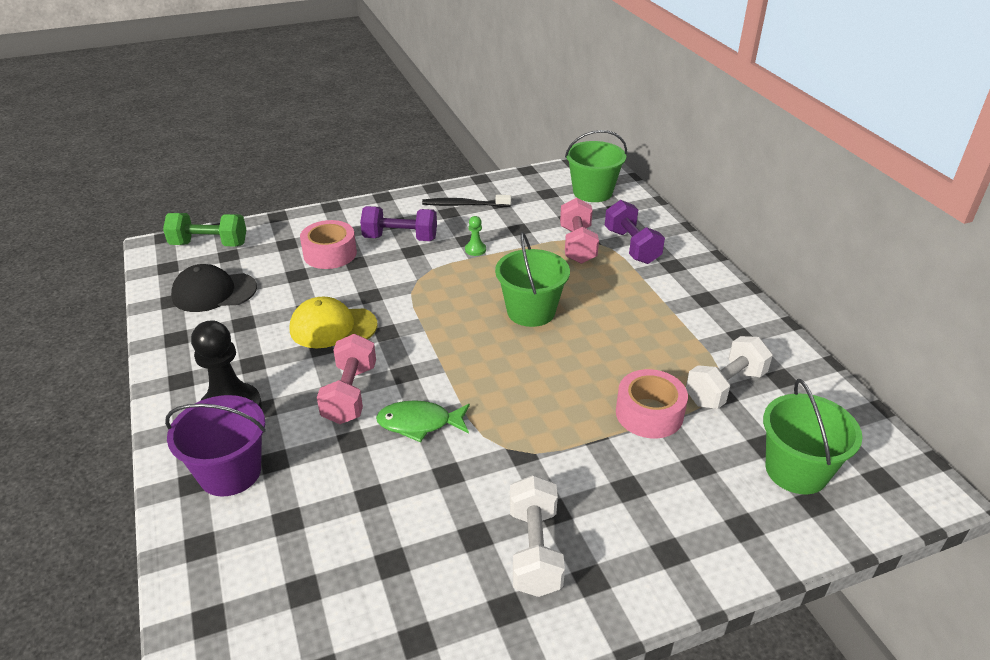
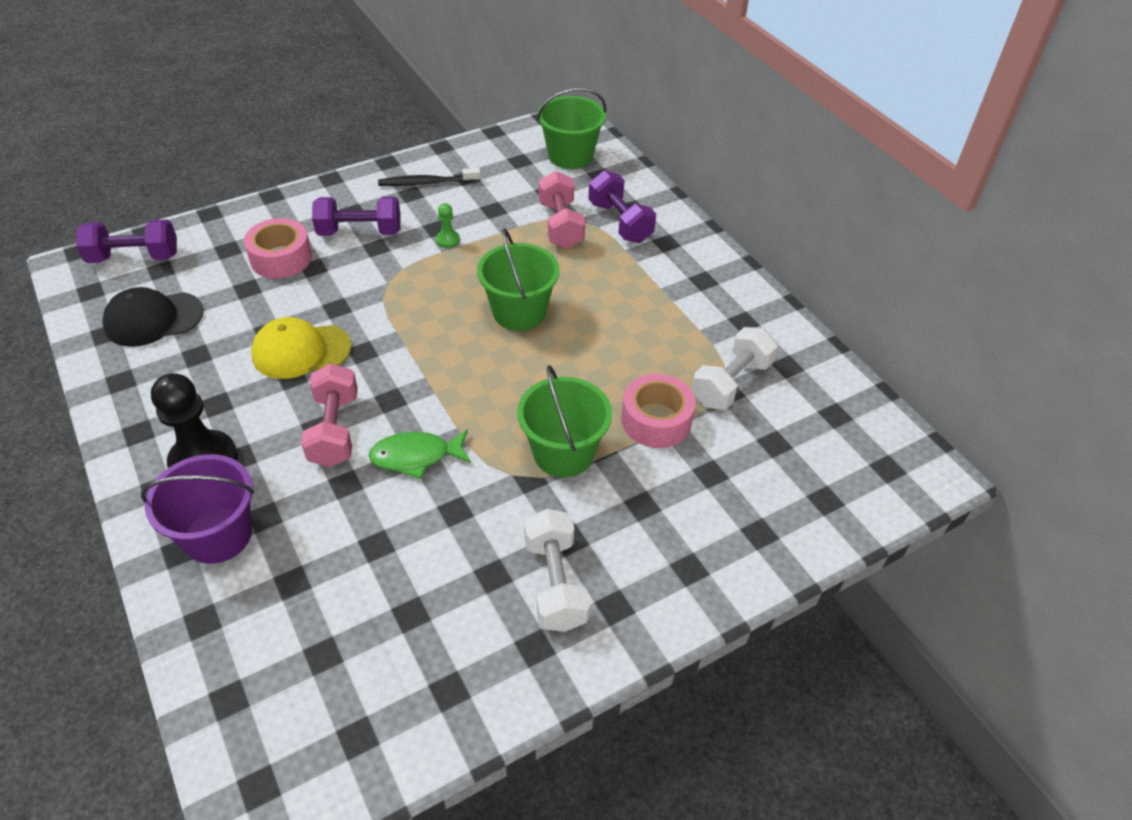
camera: 10 degrees left, 10 degrees up
(209, 244) = (134, 257): green dumbbell -> purple dumbbell
(796, 470) = (806, 468): green bucket -> green bucket (563, 453)

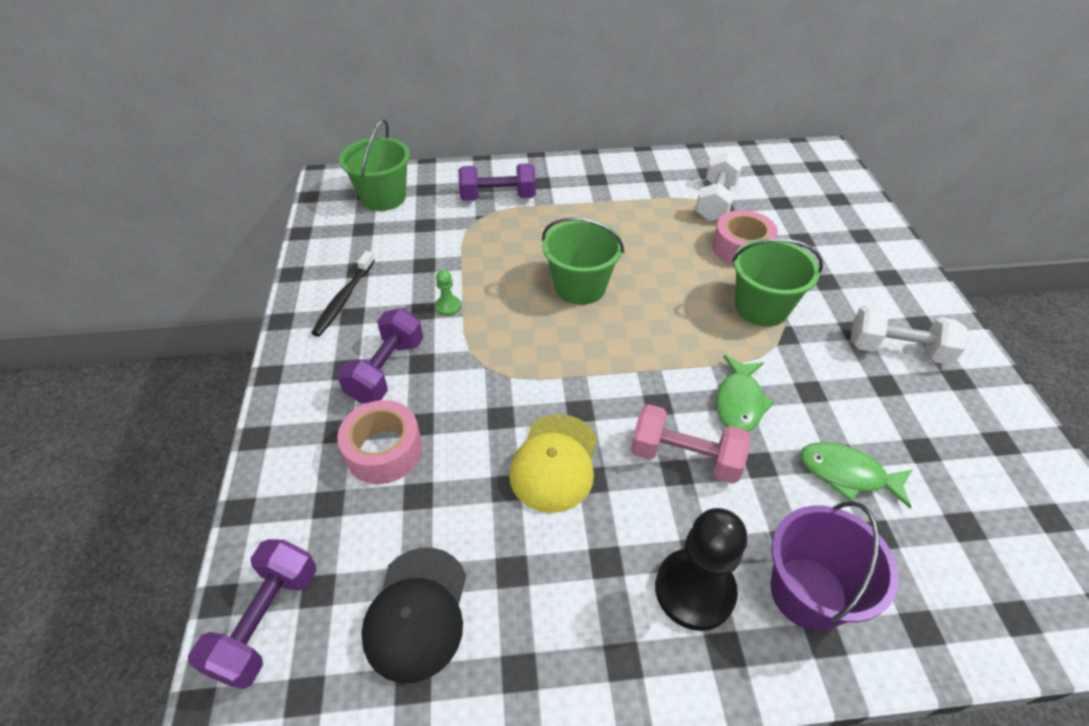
camera: 65 degrees left, 0 degrees up
(355, 551) = (847, 474): none -> green fish
(560, 225) = (478, 230): pink dumbbell -> none
(731, 383) = (715, 202): white dumbbell -> white dumbbell turned 45 degrees clockwise

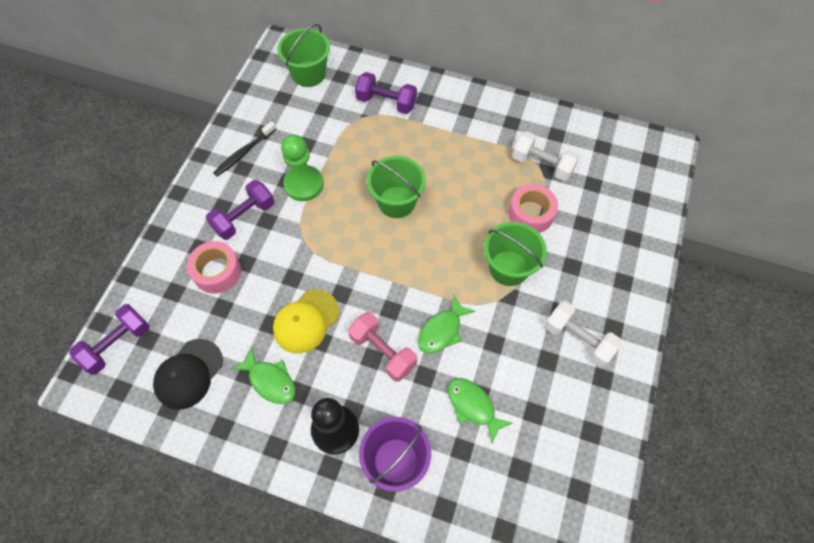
camera: 25 degrees right, 15 degrees up
(448, 307) = (304, 184): green pawn -> green pawn, size x2.21
(553, 564) = (270, 380): none -> green fish
(715, 202) = (542, 165): white dumbbell -> white dumbbell turned 75 degrees clockwise

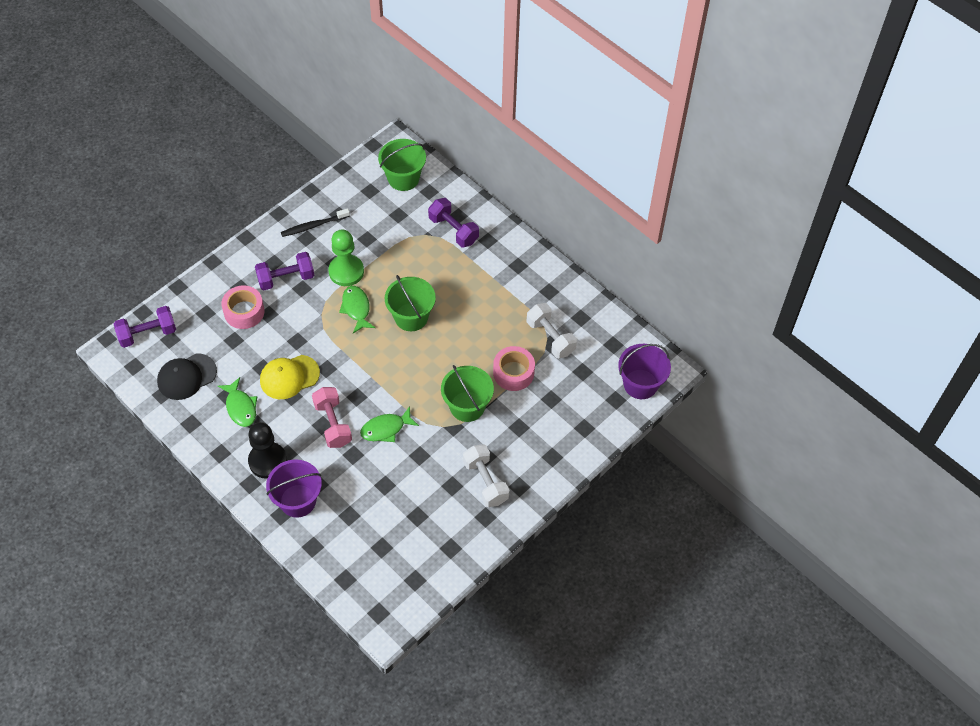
camera: 25 degrees right, 5 degrees down
(473, 406) = (375, 491): green fish -> green fish (356, 308)
(652, 173) = (640, 384): none -> purple bucket

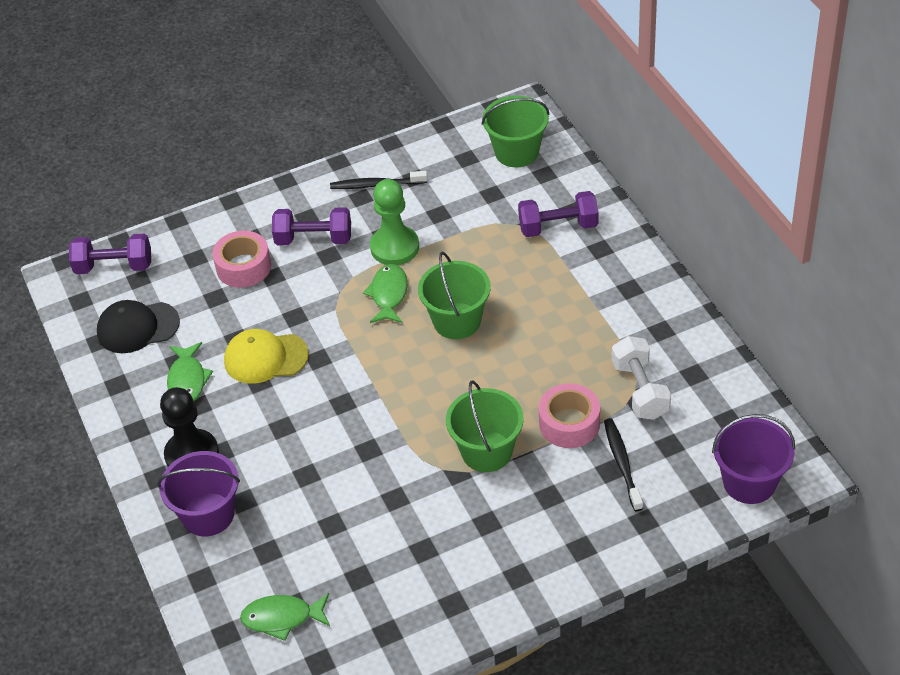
camera: 25 degrees right, 10 degrees down
(333, 424) = (296, 429): pink dumbbell -> none
(386, 429) = (364, 453): green fish -> green fish (282, 618)
(453, 230) = (558, 227): purple dumbbell -> purple dumbbell turned 75 degrees counterclockwise
(485, 482) = (472, 557): white dumbbell -> none
(557, 392) = (622, 463): none -> black toothbrush

